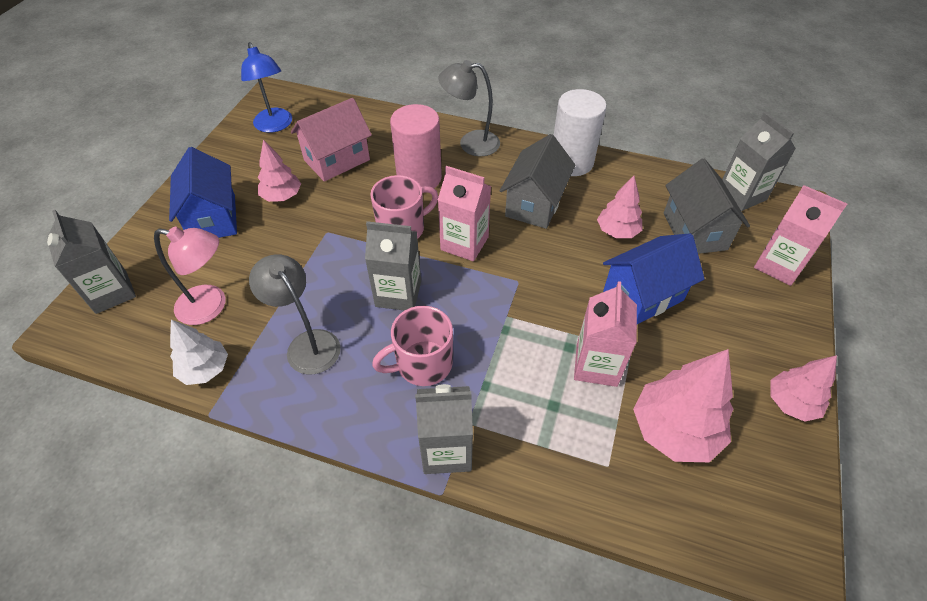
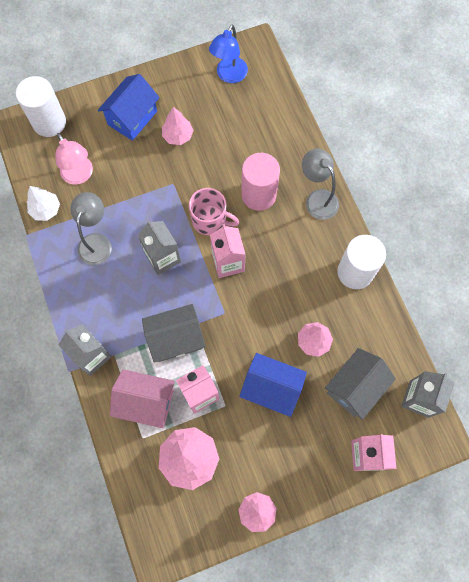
camera: 50 degrees right, 20 degrees up
(111, 292) = (49, 122): grey carton -> white cylinder
(337, 160) = (232, 137): pink house -> pink house (146, 402)
(423, 364) = (129, 306): pink mug -> none
(534, 204) = (295, 277): grey house -> grey house (176, 339)

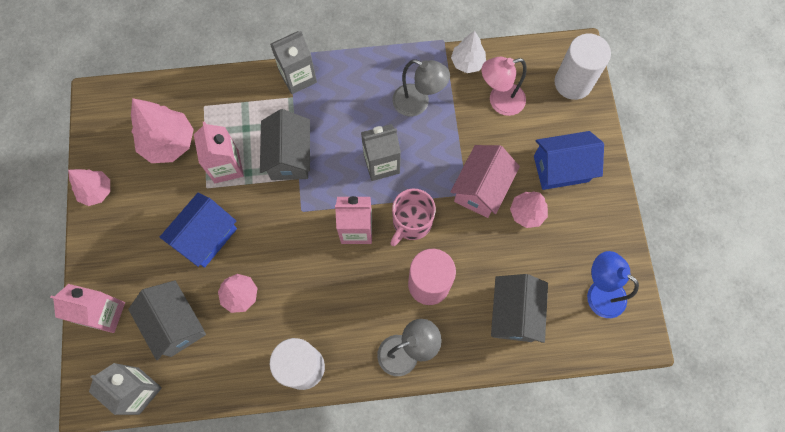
camera: 105 degrees right, 0 degrees up
(132, 118) = (561, 169): blue house -> blue house turned 60 degrees counterclockwise
(146, 402) = (236, 116): pink house -> pink house (481, 189)
(263, 130) = (514, 314): none -> grey house

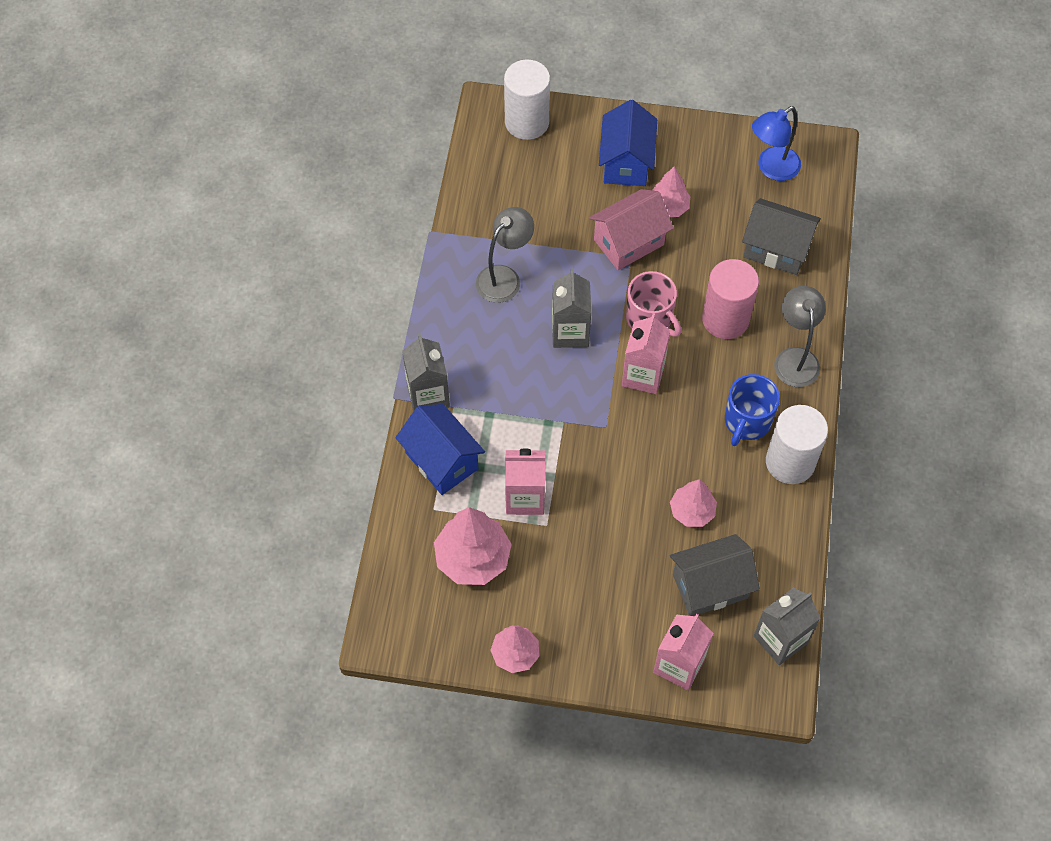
camera: 75 degrees left, 10 degrees down
(206, 237) = (611, 535): blue house -> blue house (441, 461)
(289, 157) = (533, 426): grey house -> none
(334, 323) = (747, 421): none -> blue mug
(467, 62) = (467, 215): white tree -> none
(481, 189) = (629, 242): pink house -> pink house turned 75 degrees counterclockwise
(499, 101) = (527, 197): pink lamp -> none

